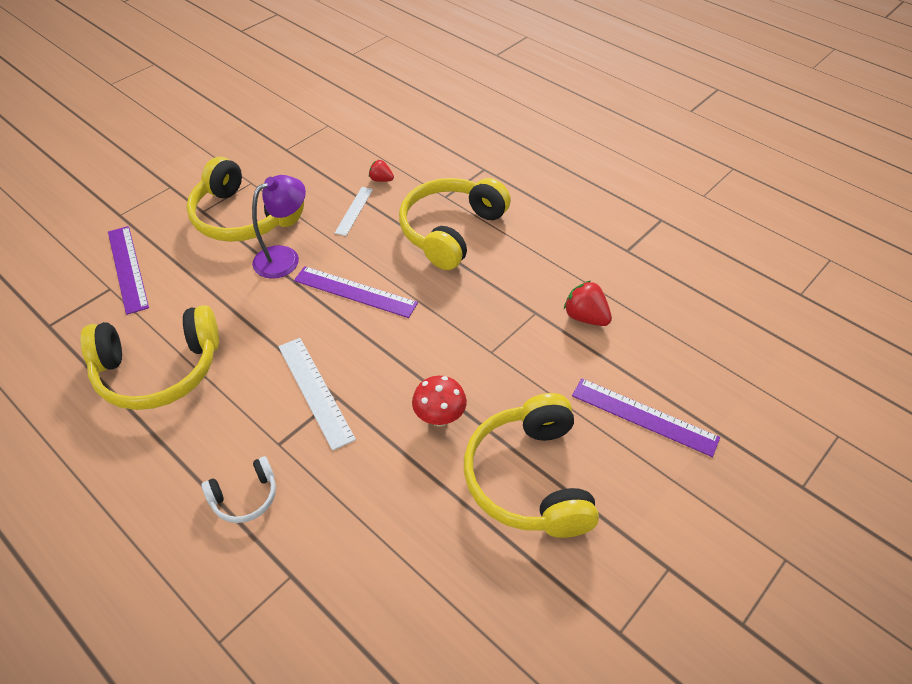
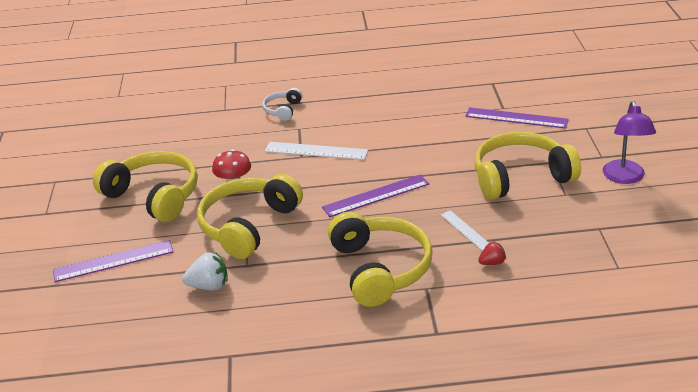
camera: 135 degrees right, 15 degrees down
(159, 370) = (406, 108): yellow headphones -> yellow headphones (248, 226)
(285, 257) = (450, 180): purple lamp -> purple lamp (625, 178)
(585, 317) = (209, 286): red strawberry -> white strawberry

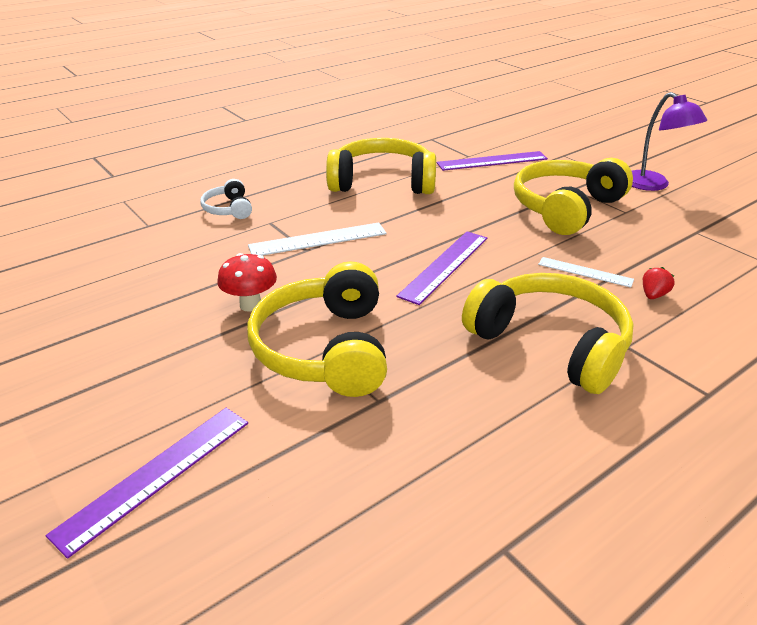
camera: 35 degrees left, 0 degrees up
(154, 196) = (140, 355): yellow headphones -> yellow headphones (382, 182)
(209, 286) = (356, 452): white strawberry -> none

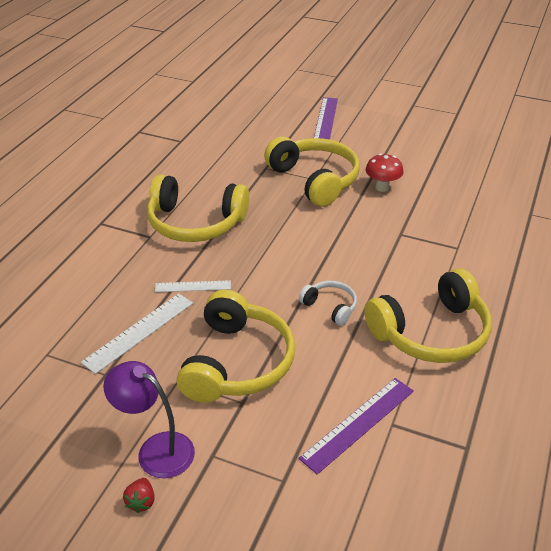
camera: 150 degrees right, 5 degrees up
(228, 209) = (505, 248): white headphones -> white headphones (330, 307)
(318, 239) = (404, 245): white ruler -> white ruler (139, 332)
(444, 266) = (296, 255): purple ruler -> none
(653, 295) = (138, 282): red strawberry -> red strawberry (141, 501)

